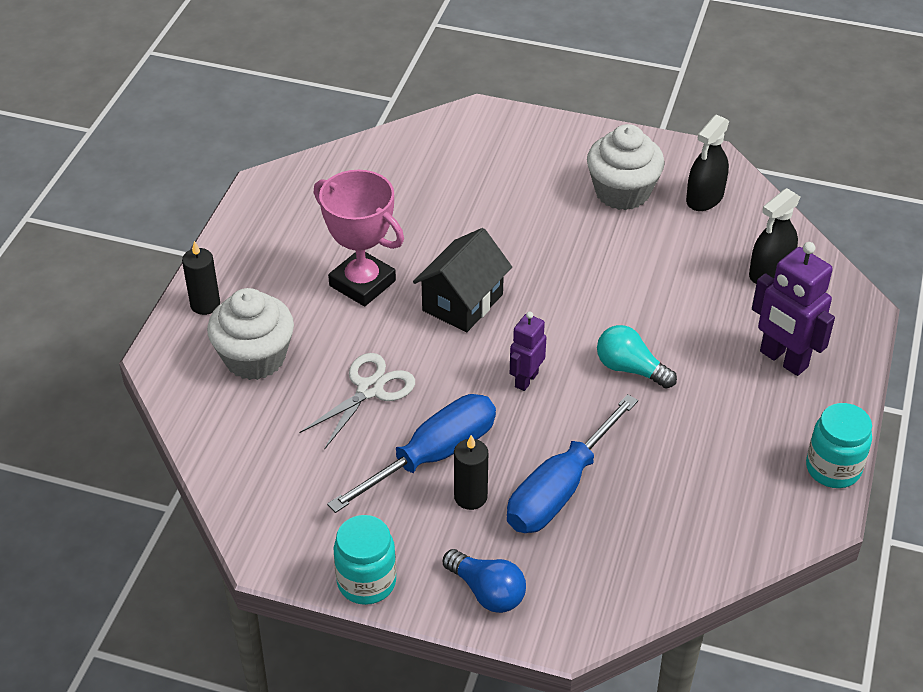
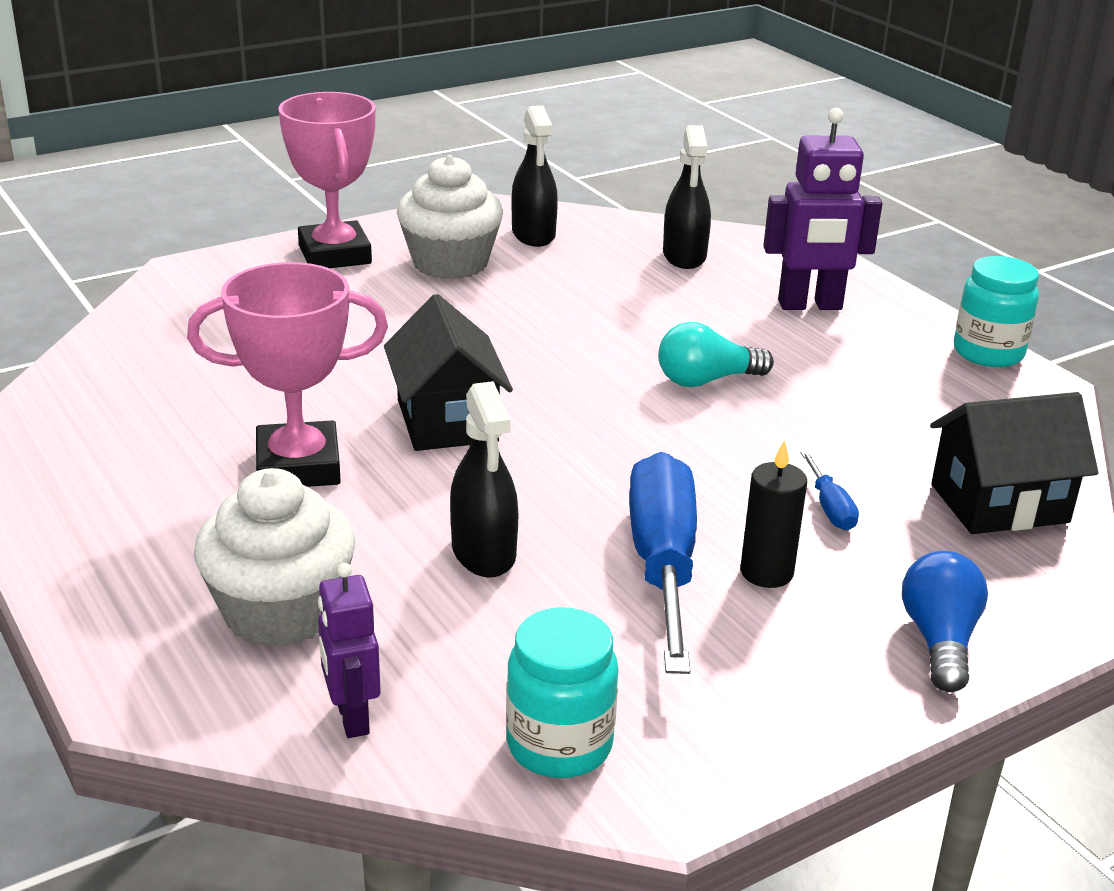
camera: 50 degrees left, 15 degrees down
(205, 304) = (109, 602): black candle -> none
(366, 582) = (818, 730): turquoise jar -> turquoise jar (559, 745)
(370, 389) = (483, 552): white scissors -> black spray bottle
(487, 591) = (939, 640): blue light bulb -> blue light bulb turned 75 degrees counterclockwise
(526, 380) = (630, 444): purple robot -> purple robot (351, 718)
(560, 489) = (830, 507): blue screwdriver -> blue screwdriver, size x0.43
(569, 147) = (334, 255): none -> pink trophy
(651, 555) = (999, 503): none -> black house

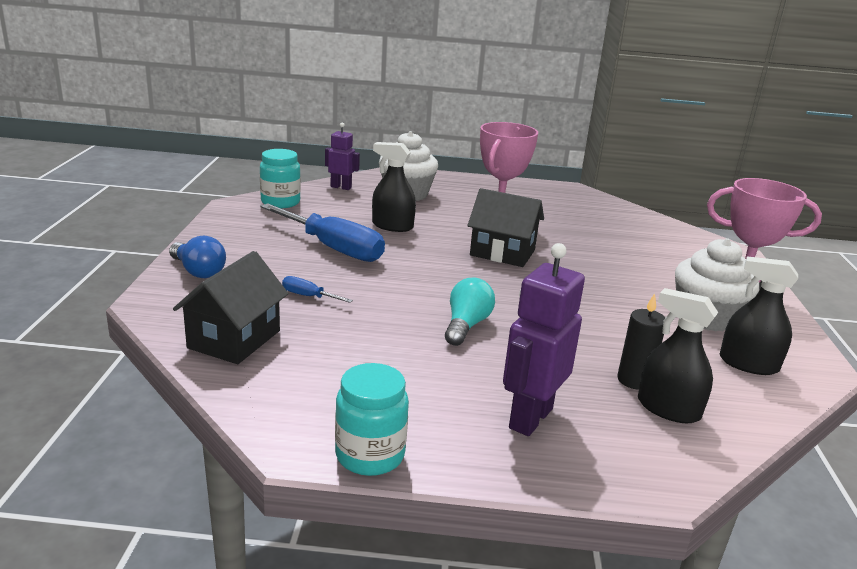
camera: 125 degrees right, 5 degrees down
(766, 572) = (294, 262): black candle -> black candle (634, 380)

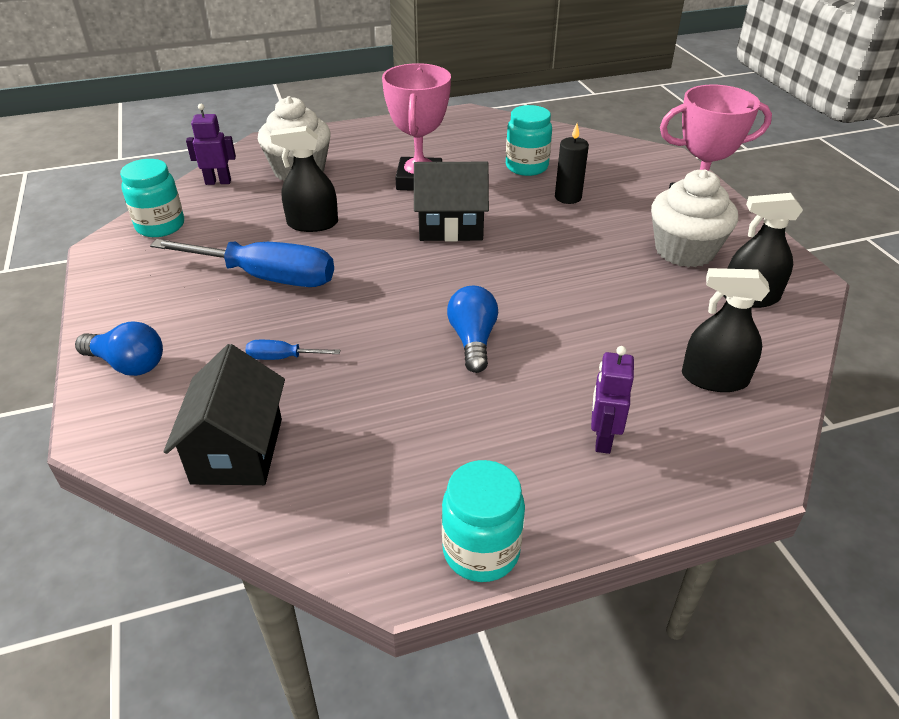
camera: 20 degrees left, 15 degrees up
(466, 325) = (473, 340): turquoise light bulb -> blue light bulb
(530, 418) = (602, 439): purple robot -> purple robot, size x0.60
(598, 231) = (526, 167): none -> turquoise jar
(634, 380) = (666, 354): black candle -> black candle (568, 197)

